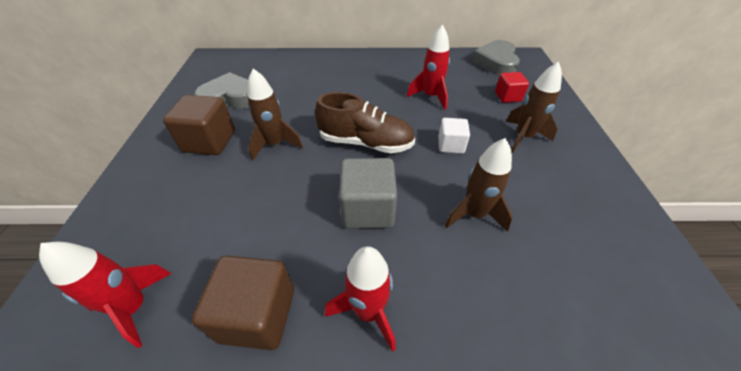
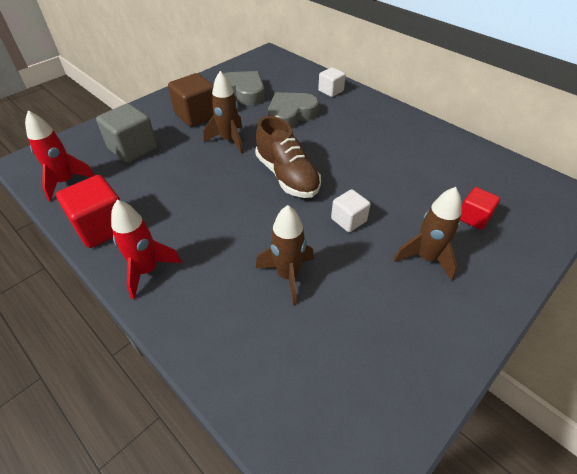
camera: 45 degrees right, 0 degrees up
(258, 314) = (102, 227): brown cube -> red cube
(307, 63) = (331, 91): none -> white cube
(368, 209) = (225, 218): grey cube -> grey cube (133, 148)
(430, 96) = (393, 173): red rocket -> none
(496, 63) = (518, 181): grey heart -> grey heart (290, 115)

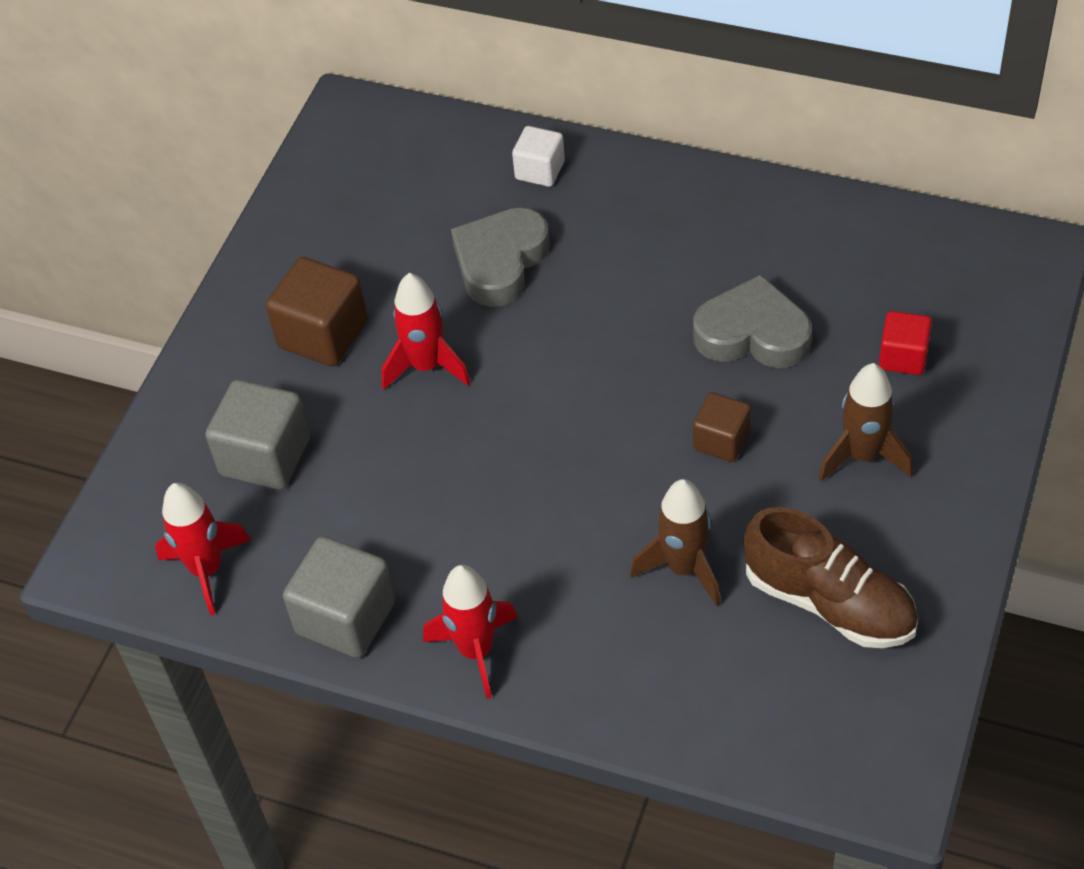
camera: 20 degrees left, 5 degrees up
(102, 227) = (346, 617): red cube -> grey cube
(229, 140) = (426, 366): brown rocket -> red rocket
(243, 92) = (372, 240): grey heart -> grey heart (752, 334)
(287, 176) = (578, 399): brown shoe -> brown shoe (829, 602)
(348, 220) = (721, 440): white cube -> brown cube

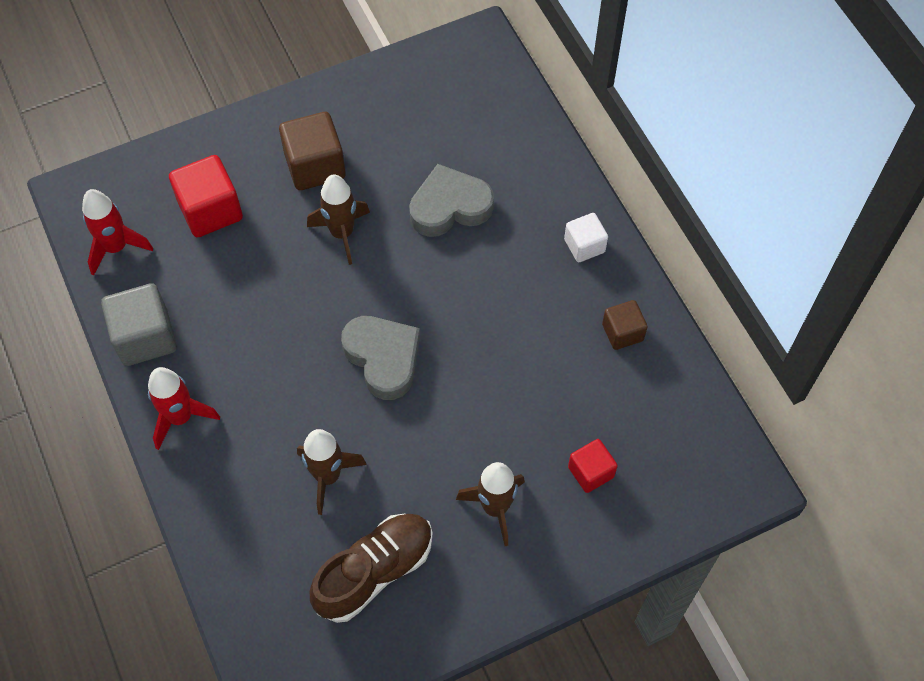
camera: 40 degrees right, 10 degrees up
(265, 456) = (210, 210): grey cube -> red cube
(426, 366) = (342, 233): red rocket -> brown rocket
(540, 170) = (536, 169): white cube -> white cube (584, 246)
(721, 440) = (434, 423): brown cube -> brown cube (622, 332)
(752, 334) = (527, 377): grey heart -> grey heart (383, 358)
(829, 602) = (374, 571): brown shoe -> brown shoe turned 120 degrees counterclockwise

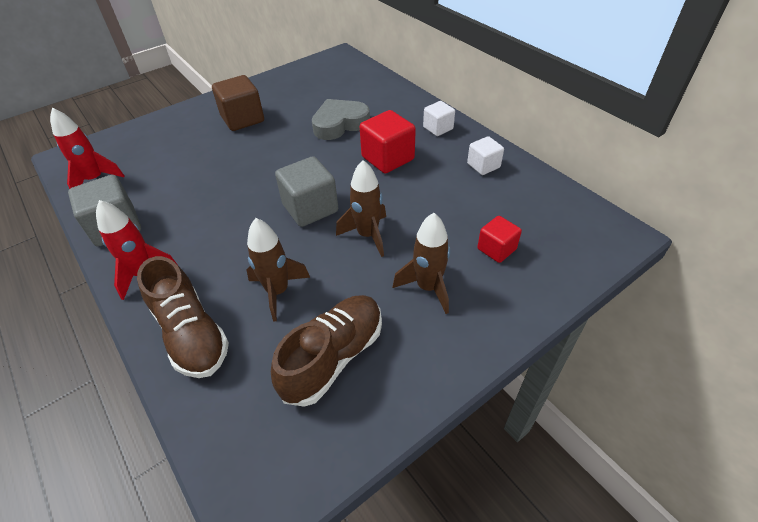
camera: 10 degrees left, 15 degrees down
(210, 210) = (168, 150): red cube -> red cube (387, 158)
(230, 511) = (191, 334): none -> brown shoe
(342, 233) = (266, 147): brown rocket -> brown rocket (367, 235)
(383, 358) = (310, 208): grey heart -> grey cube
(622, 332) = (483, 166): brown cube -> white cube

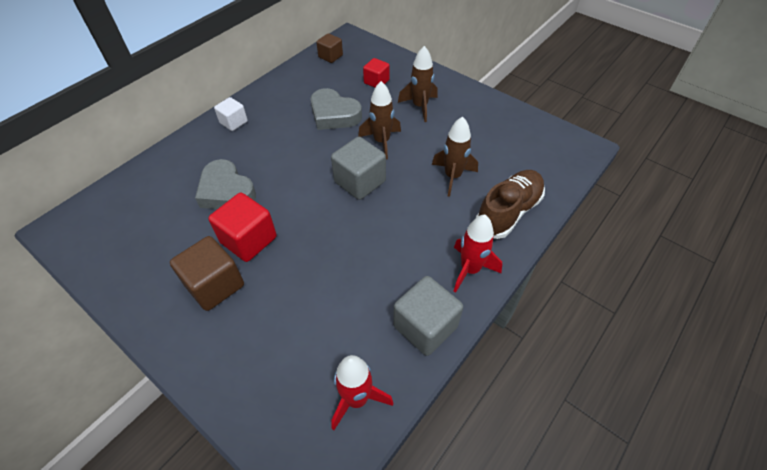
camera: 105 degrees left, 5 degrees up
(333, 357) = (489, 137): brown shoe -> none
(387, 158) = (283, 147): red cube -> red cube (248, 240)
(432, 200) = (334, 114): none -> grey heart
(483, 166) = (287, 93): white cube -> none
(564, 209) = (330, 56): none -> brown cube

